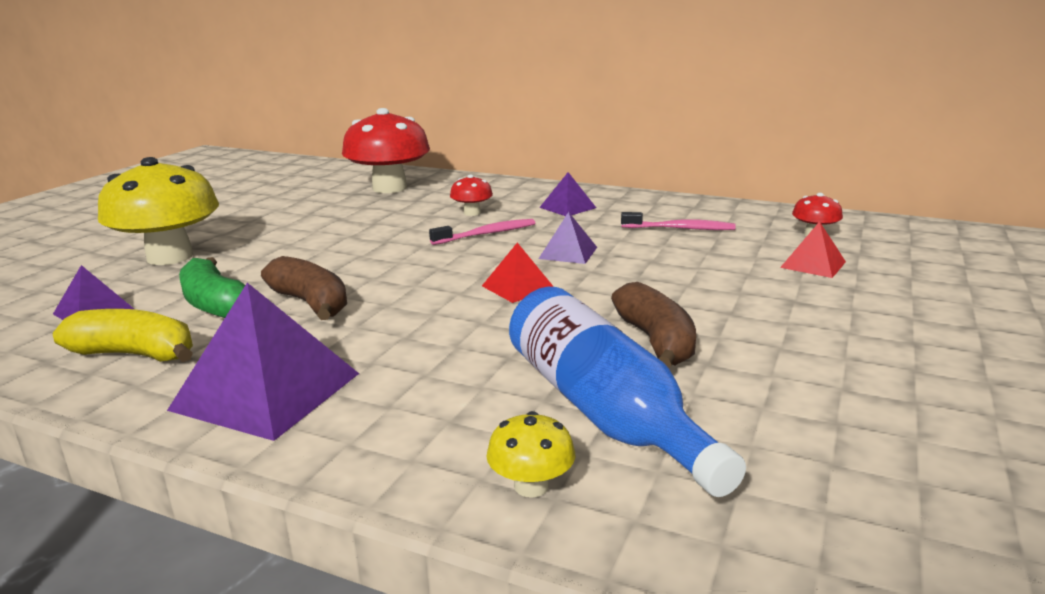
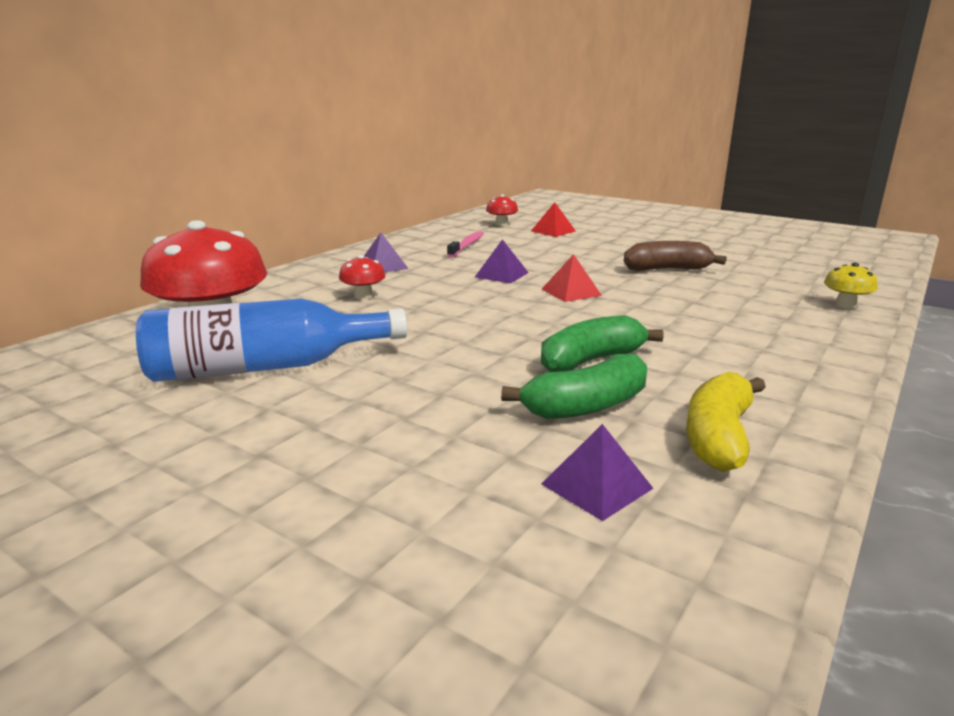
camera: 80 degrees left, 0 degrees up
(170, 257) = (396, 454): yellow mushroom -> none
(266, 391) = (772, 371): purple pyramid -> none
(311, 303) = (591, 360): brown banana -> green banana
(486, 234) = (435, 294): pink toothbrush -> none
(604, 411) = (759, 287): blue bottle -> blue bottle (265, 367)

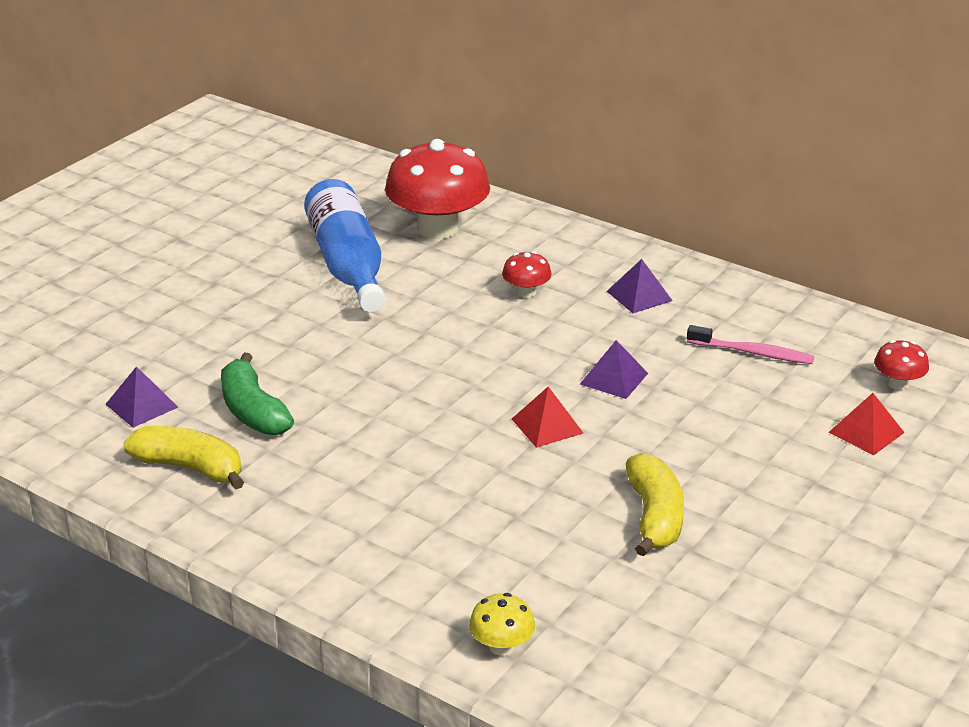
camera: 90 degrees right, 10 degrees up
(591, 360) = (343, 422): green banana -> none
(667, 269) = (654, 517): brown banana -> yellow banana

